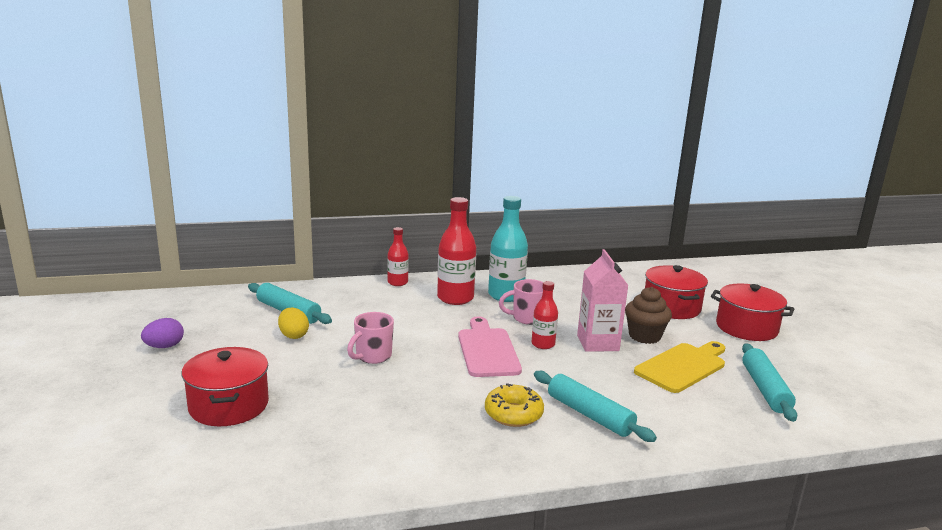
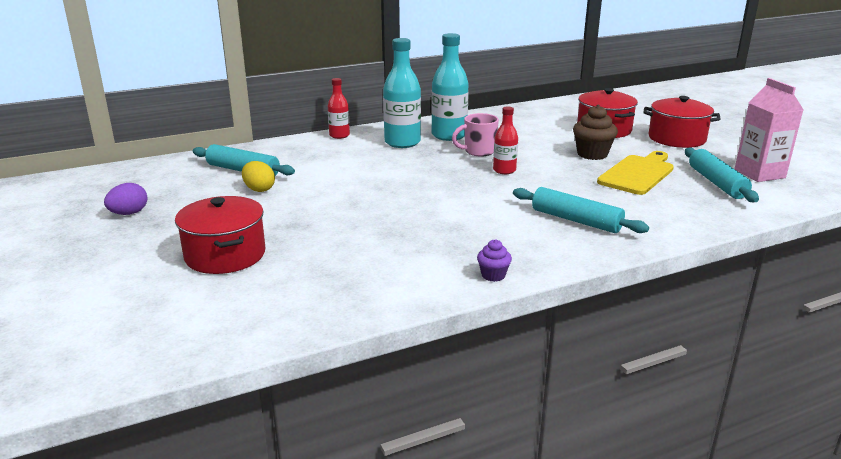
camera: 10 degrees left, 5 degrees up
(372, 356) = (348, 198): pink mug -> none
(455, 298) = (402, 142): red bottle -> turquoise bottle
(473, 468) = (493, 275): none -> purple cupcake
(487, 350) = (455, 180): pink cutting board -> none
(513, 414) = (507, 228): yellow donut -> none
(597, 343) = (553, 164): pink carton -> pink carton (759, 174)

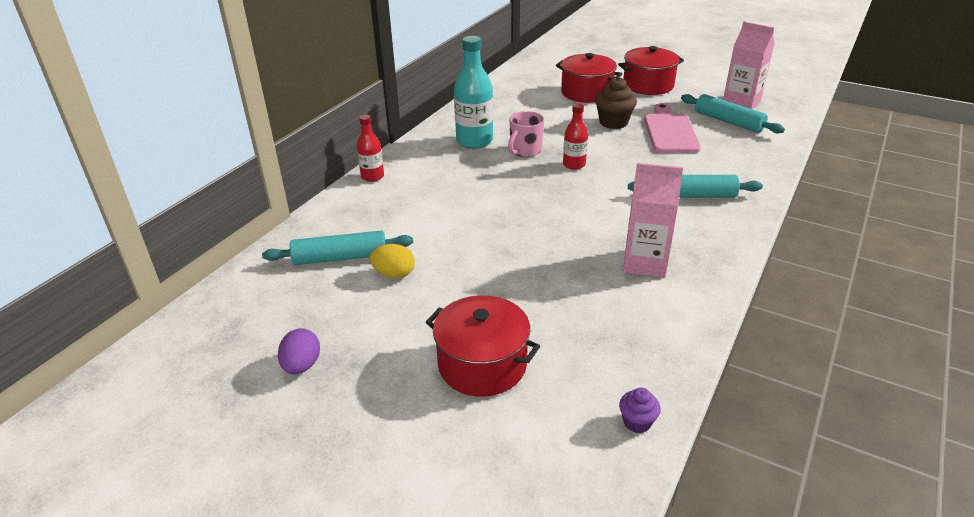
camera: 35 degrees left, 10 degrees up
(402, 142) = (445, 164): turquoise bottle -> none
(448, 246) = (645, 262): none -> pink carton
(493, 275) = (714, 276): purple cupcake -> purple cupcake (637, 422)
(638, 174) = (670, 131): yellow cutting board -> pink cutting board

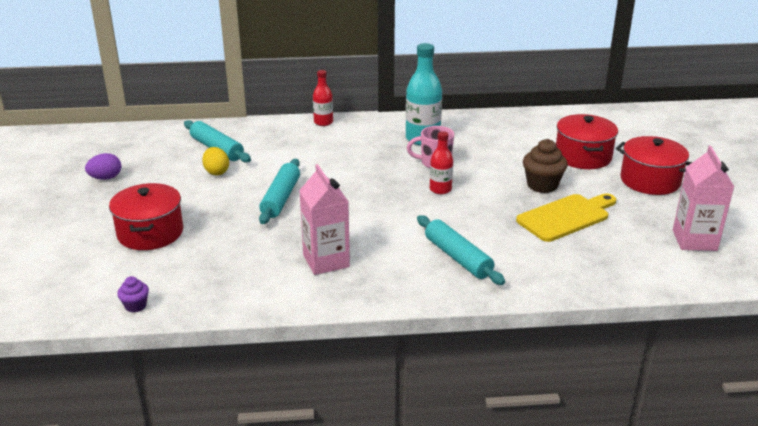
camera: 55 degrees right, 5 degrees down
(670, 131) = (566, 217): pink cutting board -> yellow cutting board
(728, 121) = (636, 243): turquoise rolling pin -> turquoise rolling pin (281, 198)

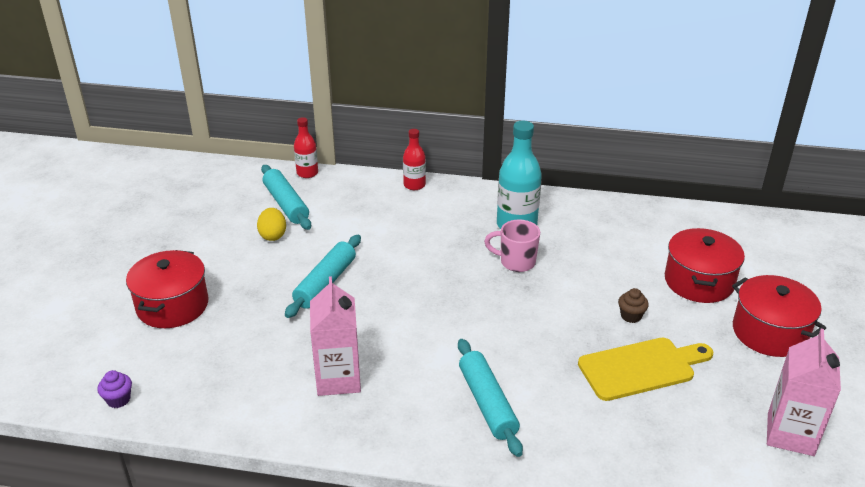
camera: 15 degrees right, 5 degrees up
(106, 178) = (158, 225): purple egg -> none
(440, 189) = (507, 301): red bottle -> red bottle (307, 173)
(542, 185) = (631, 316): brown cupcake -> brown cupcake, size x0.56

